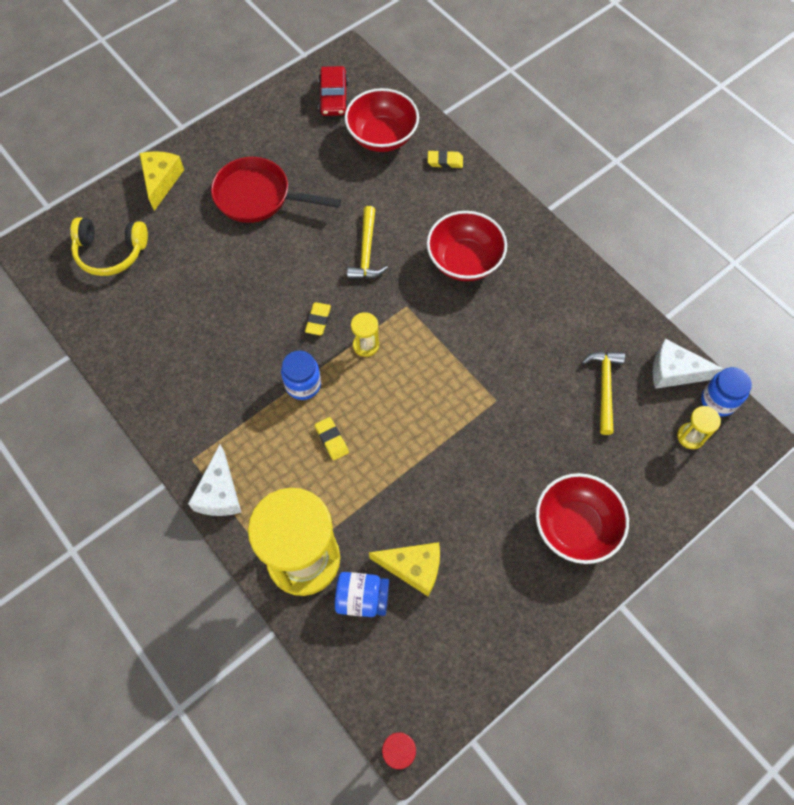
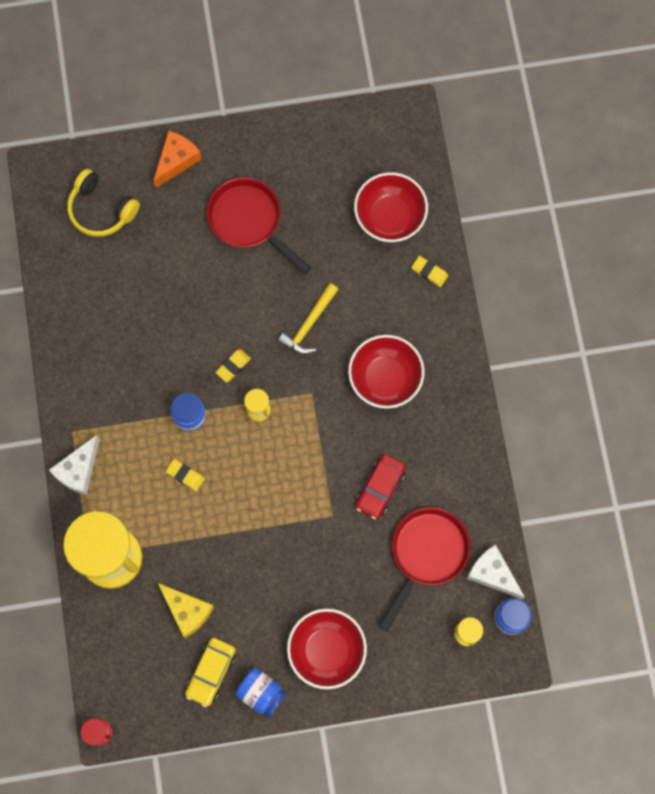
camera: 30 degrees right, 10 degrees up
(161, 181) = (176, 161): yellow cheese -> orange cheese
(331, 440) = (185, 475): yellow eraser -> yellow eraser turned 60 degrees counterclockwise
(333, 97) = (371, 152): red car -> red car (380, 488)
(362, 598) = (137, 611): blue jar -> blue jar (261, 693)
(476, 616) = (211, 672): none -> yellow car
(604, 387) = (426, 554): yellow hammer -> red pan

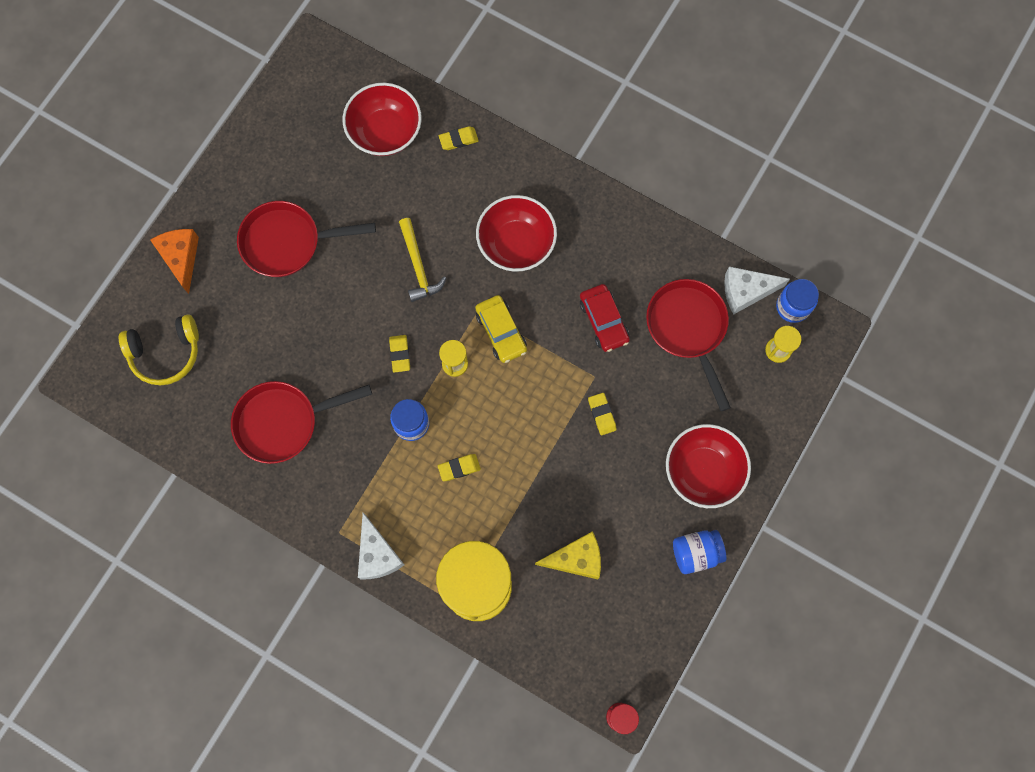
camera: 50 degrees left, 0 degrees up
(118, 329) = (283, 422): none -> red pan
(211, 672) = (644, 580): yellow car -> yellow car (501, 332)
(308, 543) = (602, 414): none -> yellow eraser

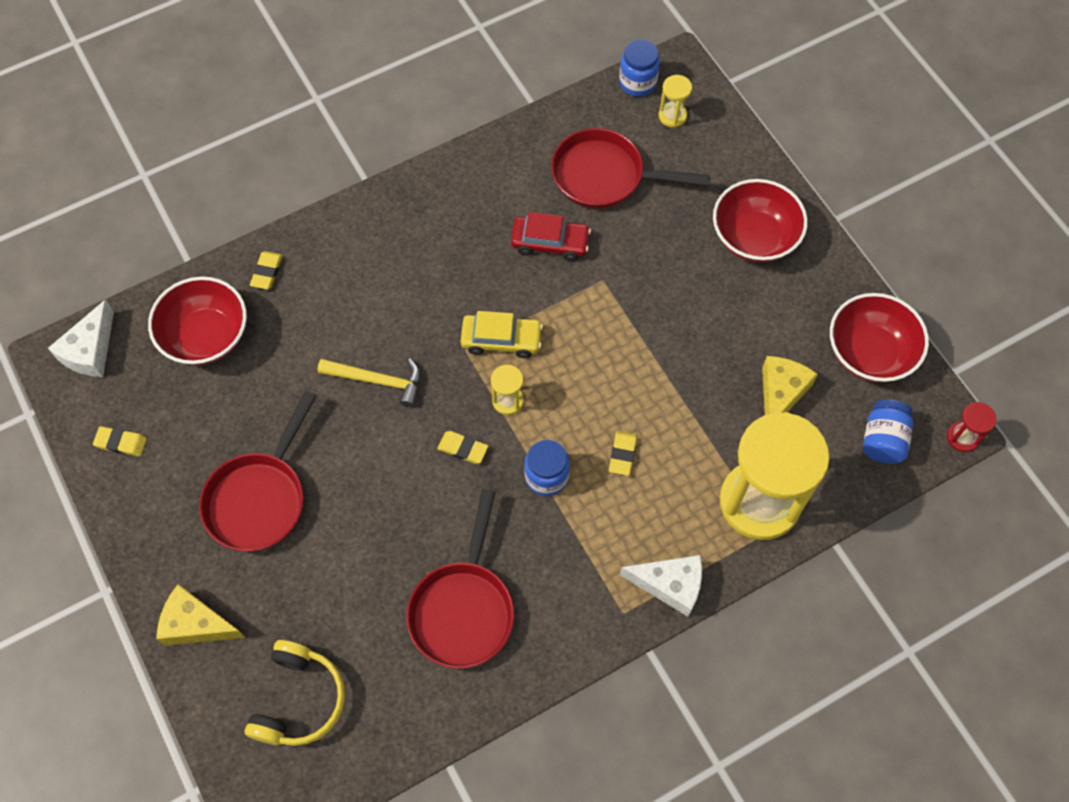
camera: 60 degrees left, 10 degrees down
(181, 258) = (196, 624): orange cheese -> yellow cheese
(516, 244) = (417, 277): red bowl -> red bowl (869, 353)
(602, 414) = (645, 294): yellow eraser -> yellow eraser (121, 443)
(696, 553) = (832, 286): blue jar -> blue jar (882, 440)
(746, 291) = (598, 111): white cheese -> white cheese (90, 351)

